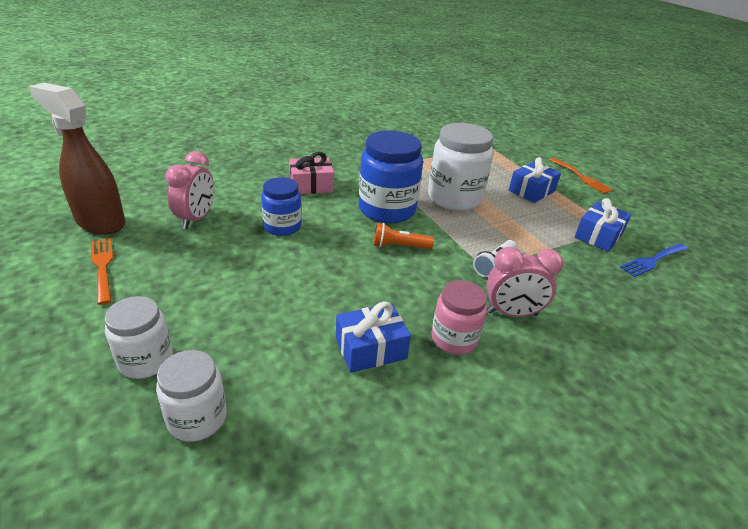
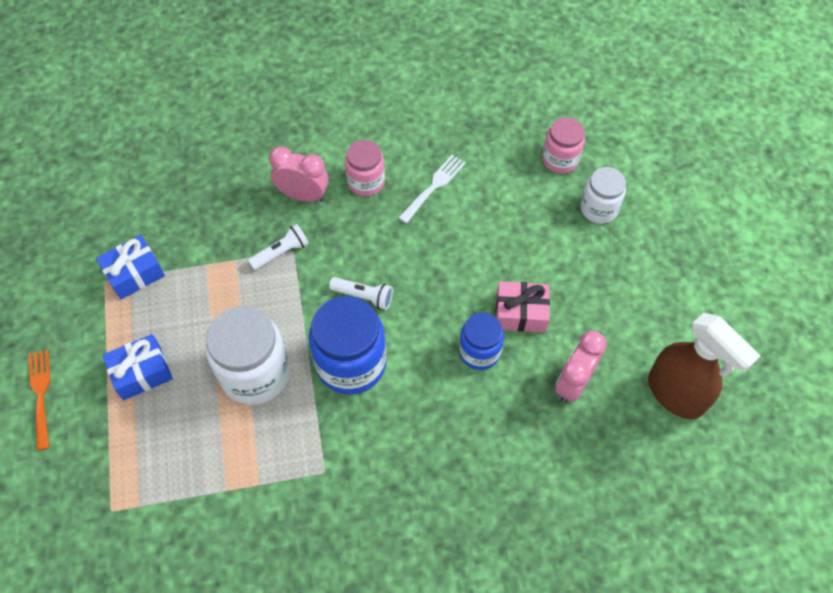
camera: 160 degrees left, 25 degrees up
(103, 267) = (654, 319): orange fork -> none
(197, 418) = (560, 159): white jar -> pink jar
(311, 185) = (429, 435): pink gift -> pink gift (520, 313)
(370, 348) = (434, 186): blue gift -> white fork
(399, 246) = (363, 296): orange flashlight -> white flashlight
(653, 260) = (113, 228): blue fork -> none

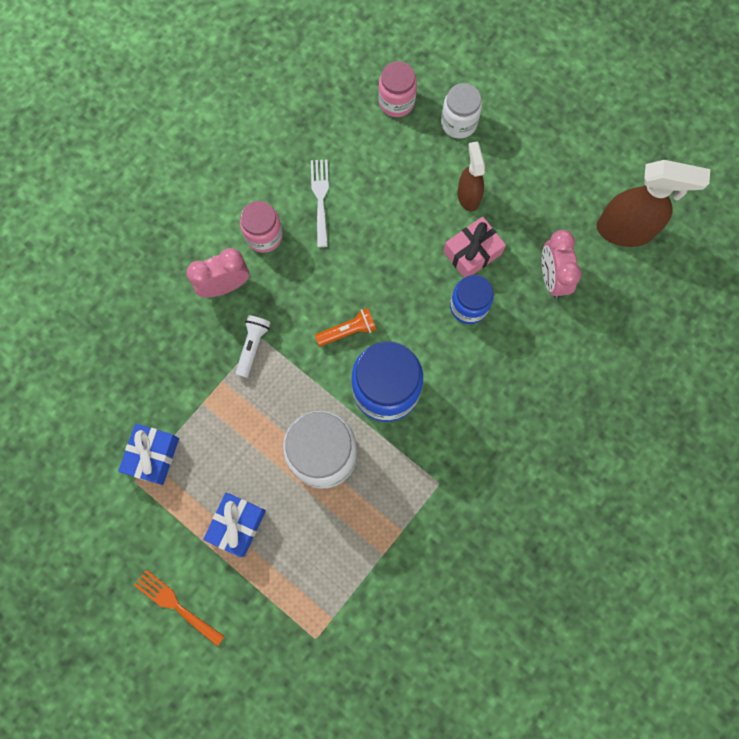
camera: 40 degrees left, 15 degrees up
(363, 296) = (348, 331): white flashlight -> orange flashlight
(557, 268) = (468, 196): none -> brown spray bottle

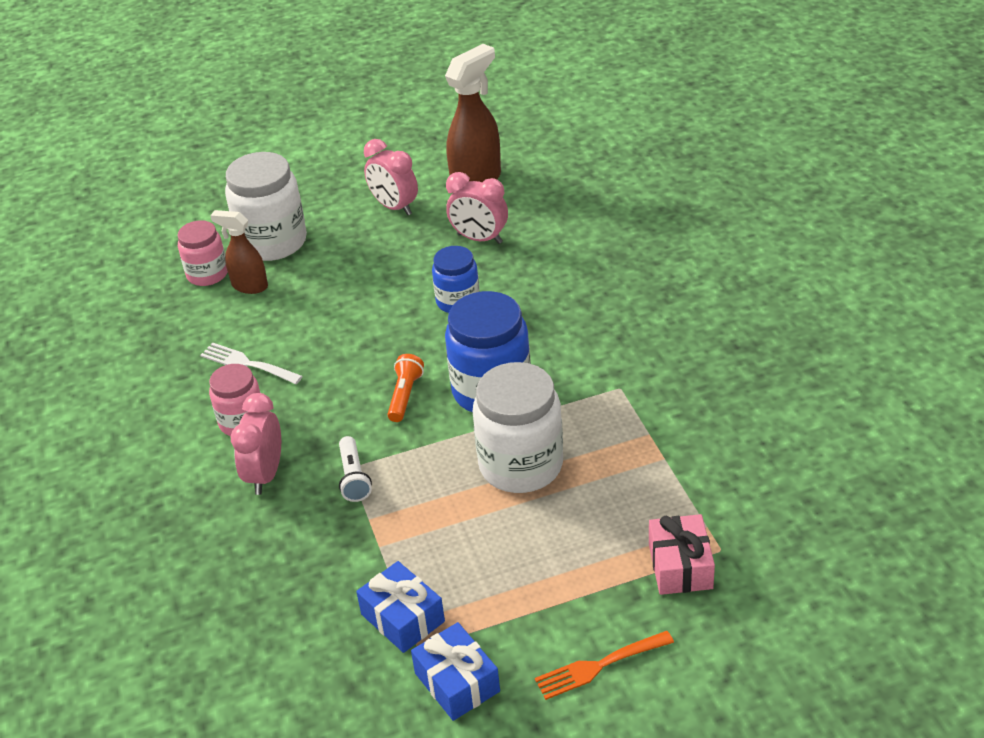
camera: 55 degrees left, 35 degrees down
(237, 525) = (544, 570): blue gift -> blue gift (457, 682)
(253, 346) = (353, 477): white flashlight -> white flashlight turned 150 degrees counterclockwise
(459, 123) = (273, 242): white jar -> white jar, size x1.68
(468, 196) = (349, 262): brown spray bottle -> brown spray bottle (249, 286)
(472, 253) = (407, 280): pink gift -> pink gift (680, 566)
(553, 186) = (394, 207): none -> pink clock

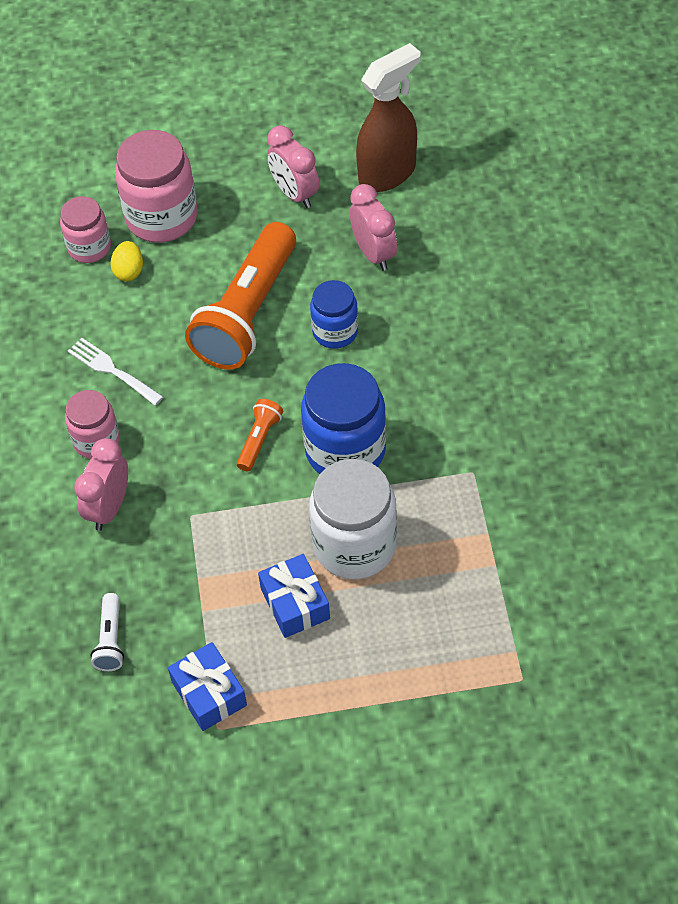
camera: 10 degrees right, 15 degrees up
(249, 286) = (129, 271): brown spray bottle -> yellow egg
(273, 242) = (161, 217): white jar -> pink jar
(353, 477) = (192, 528): white flashlight -> white flashlight (110, 639)
(370, 300) = (247, 313): none -> orange flashlight
(457, 682) = (245, 771): blue gift -> blue gift (295, 603)
(479, 239) = (374, 253): pink clock -> pink clock turned 150 degrees counterclockwise
(599, 666) = (377, 781): orange fork -> none
(680, 566) = (479, 690): pink gift -> none

